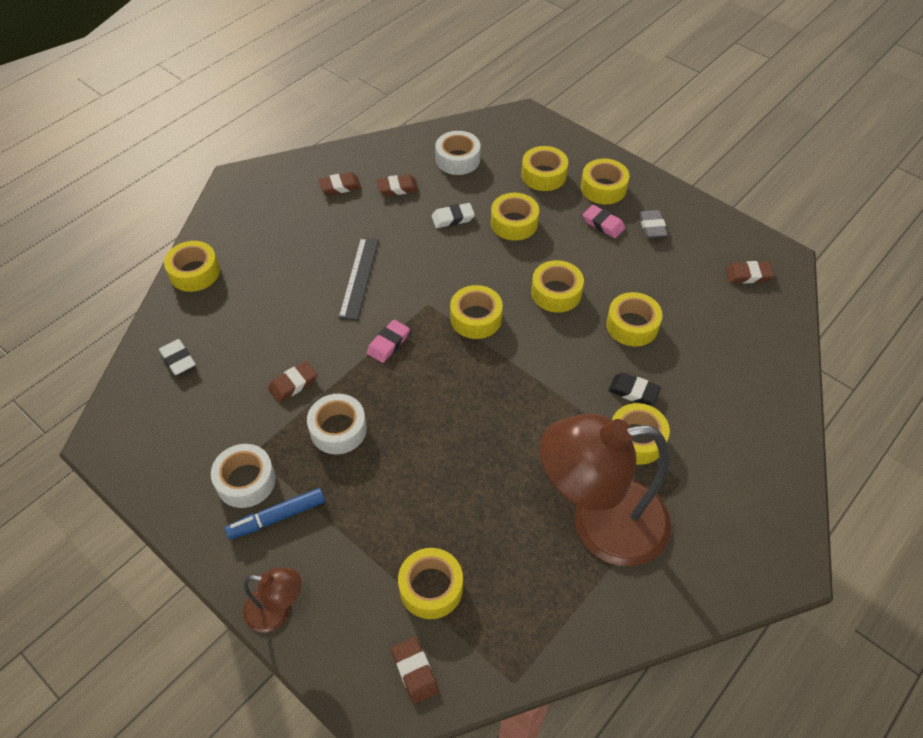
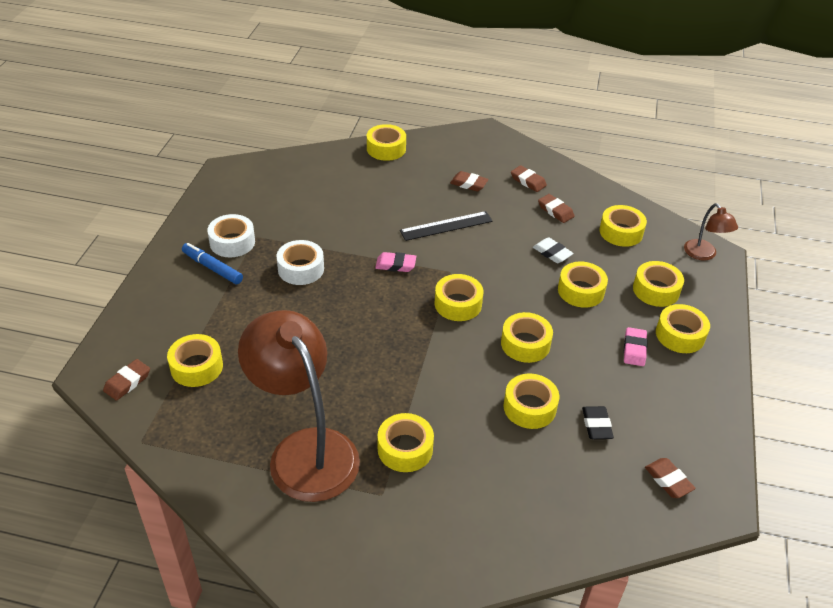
camera: 60 degrees right, 10 degrees down
(178, 359) = (308, 173): white eraser -> none
(277, 611) = (142, 296): brown lamp -> brown lamp (704, 255)
(293, 384) = (325, 232): brown eraser -> brown eraser (468, 184)
(458, 159) = (621, 232): white tape -> yellow tape
(633, 391) = (455, 431): black eraser -> black eraser (596, 425)
(652, 226) = (664, 385): grey eraser -> none

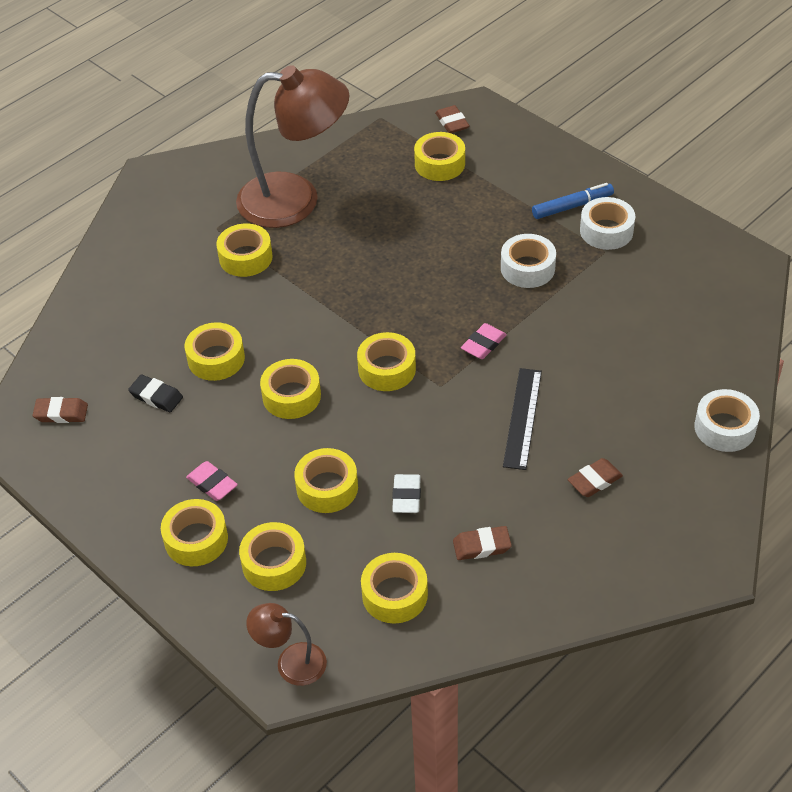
camera: 125 degrees right, 5 degrees up
(386, 149) = (724, 428): yellow tape -> white tape
(528, 181) = (563, 550): brown eraser -> none
(552, 253) = (406, 496): white eraser -> white eraser turned 75 degrees counterclockwise

